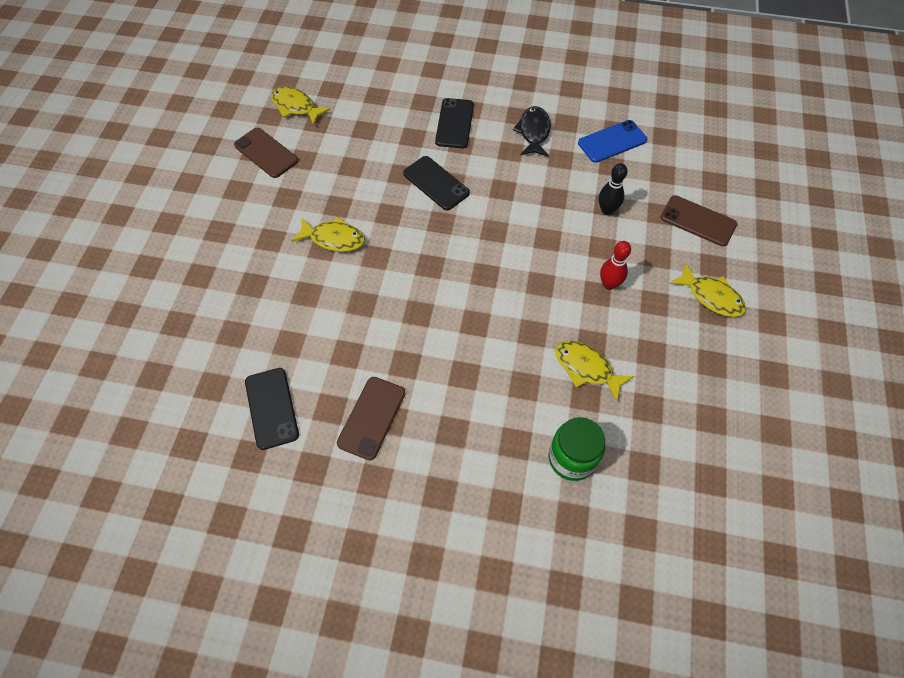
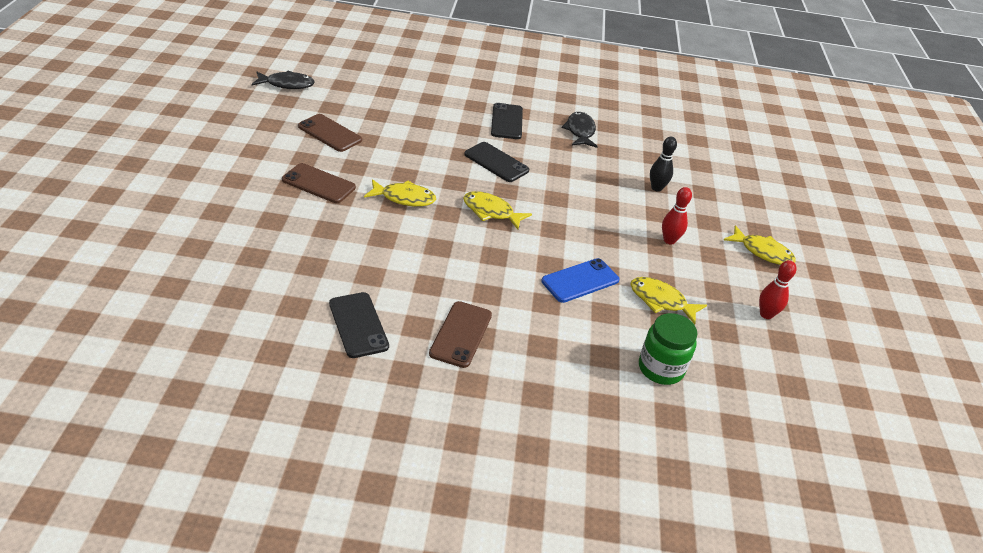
camera: 10 degrees left, 20 degrees down
(228, 86) = (287, 84): none -> black fish
(296, 107) = (355, 102): yellow fish -> yellow fish (491, 212)
(612, 141) = (651, 141): blue phone -> blue phone (580, 281)
(698, 221) = (739, 199): brown phone -> brown phone (318, 184)
(699, 383) = (766, 314): none -> red bowling pin

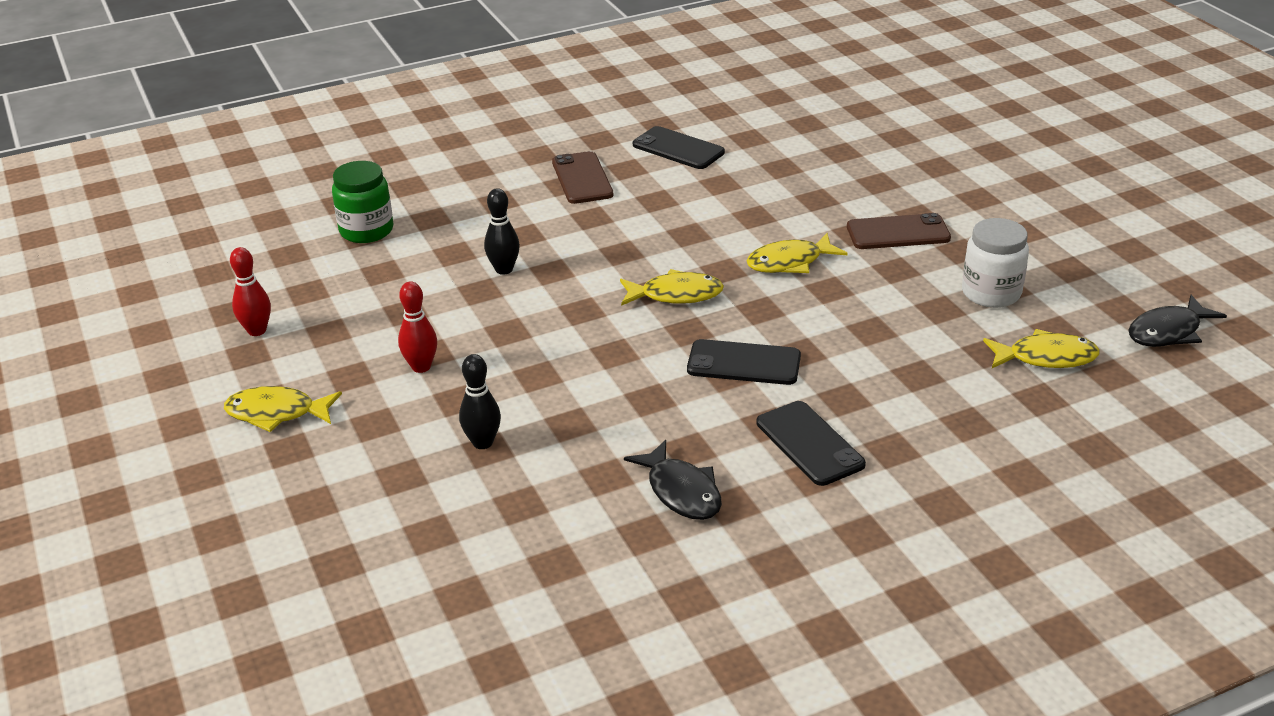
camera: 155 degrees right, 5 degrees down
(330, 133) = (991, 293): brown phone -> white jar
(580, 281) = (504, 269): blue phone -> black bowling pin
(661, 301) = (396, 290): yellow fish -> yellow fish (1046, 357)

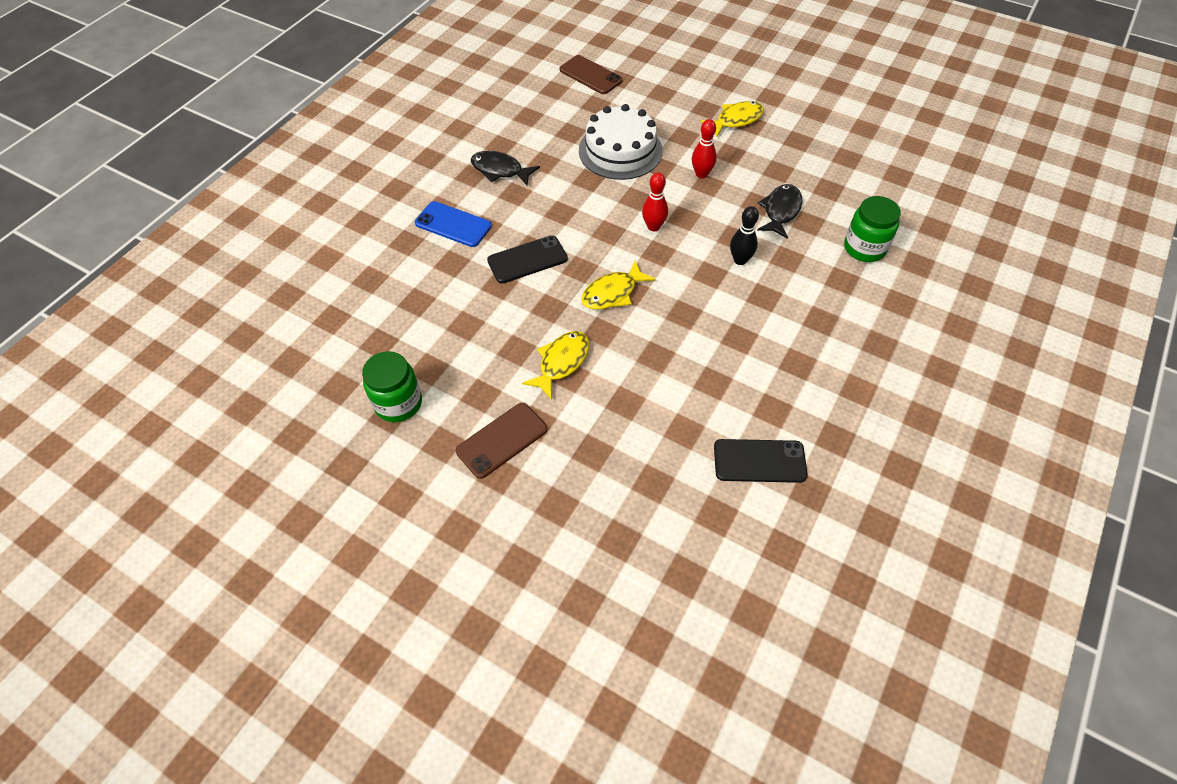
camera: 145 degrees right, 20 degrees up
(257, 330) = (815, 154): red bowling pin -> red bowling pin (653, 227)
(482, 442) = (620, 150): black bowling pin -> white cake
(582, 178) = (792, 377): brown phone -> brown phone (590, 75)
(809, 443) = (453, 224): black phone -> blue phone
(991, 293) = (398, 403): white jar -> green jar
(1046, 357) = (338, 355): yellow fish -> none
(1168, 332) = (254, 425): black fish -> black fish (780, 211)

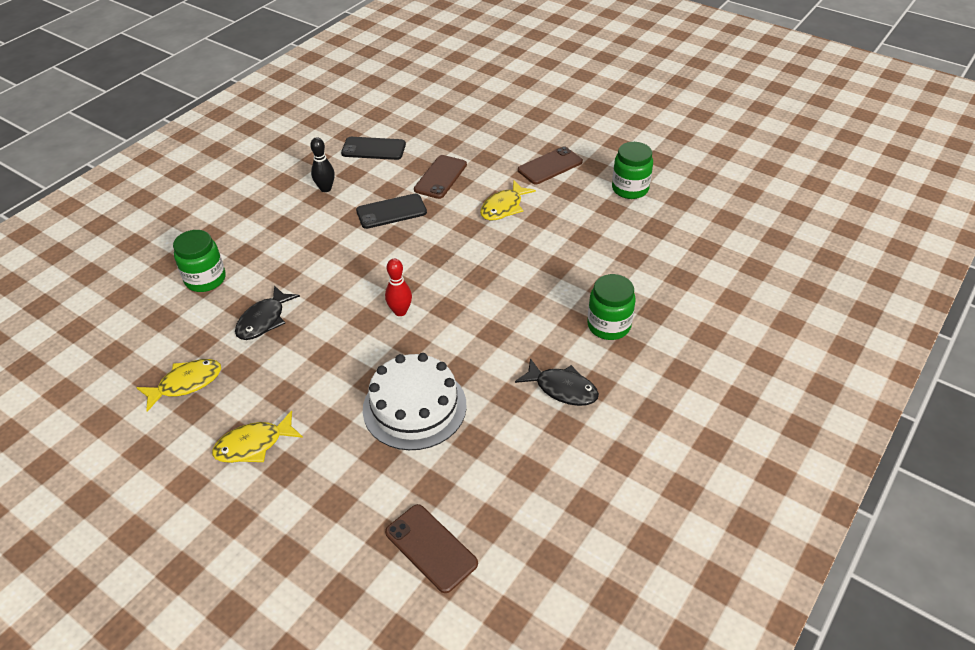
camera: 175 degrees left, 10 degrees down
(453, 224) = (608, 326): blue phone -> green jar
(527, 260) = (530, 286): black phone -> black phone (391, 211)
(613, 293) = (453, 254): yellow fish -> yellow fish (186, 383)
(650, 409) = (440, 177): none -> brown phone
(701, 174) = (329, 368): red bowling pin -> none
(740, 260) = (328, 275): black bowling pin -> black bowling pin (325, 188)

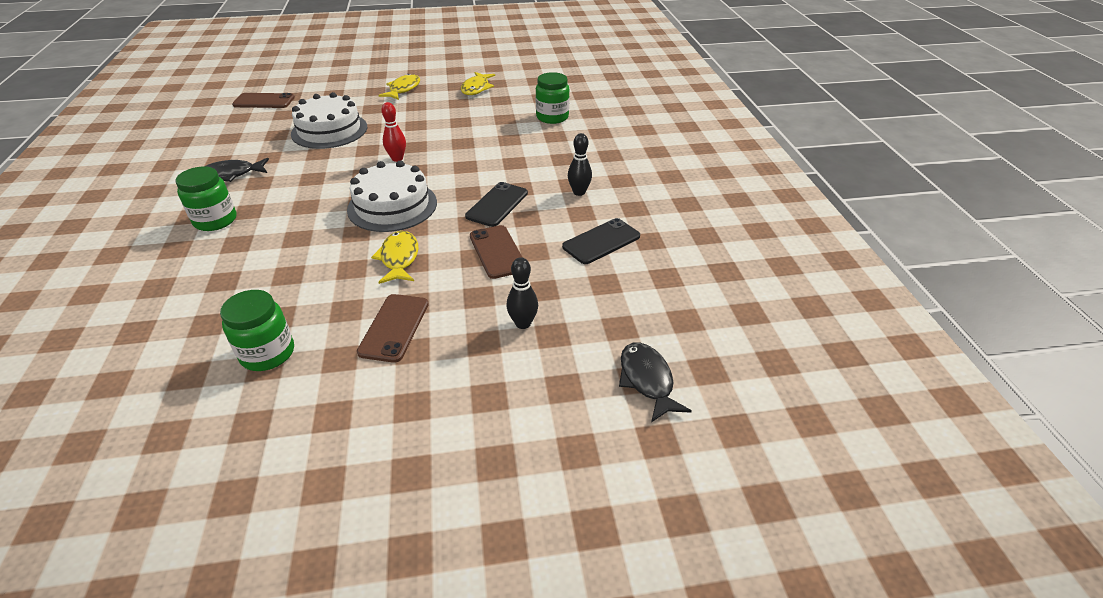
camera: 135 degrees right, 5 degrees down
(264, 320) = (480, 120): black fish -> black fish (647, 380)
(462, 256) = (392, 206): none -> white cake
(482, 132) = (523, 323): none -> black bowling pin

